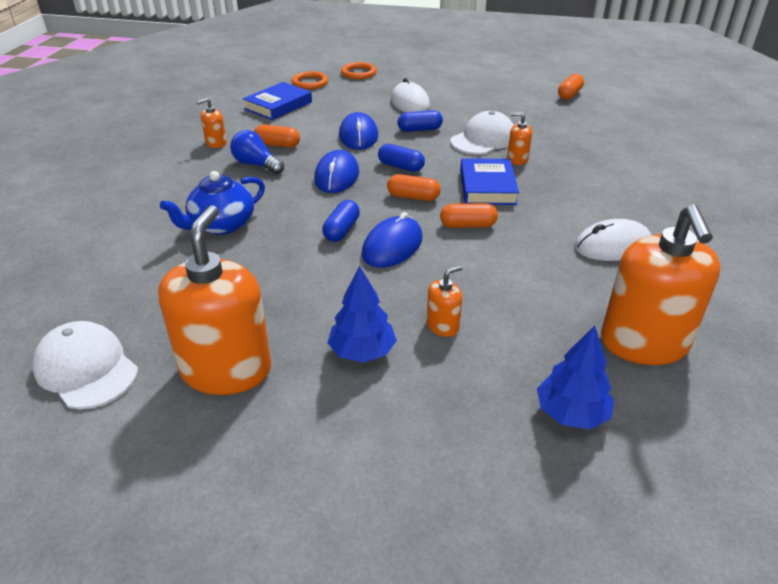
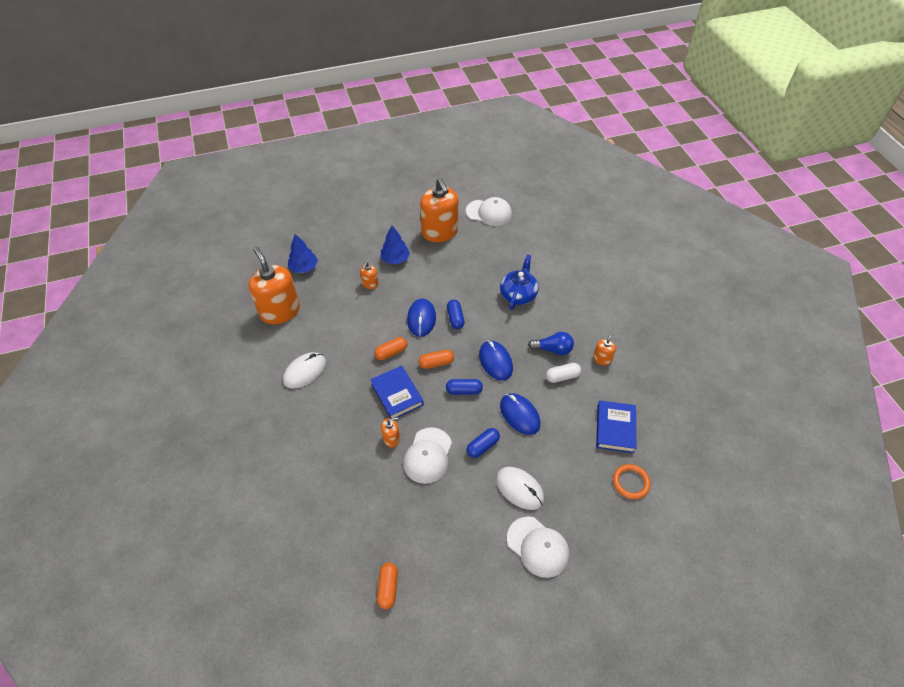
camera: 150 degrees right, 15 degrees up
(277, 144) = (562, 376): orange capsule -> white capsule
(358, 73) = (608, 528): orange ring -> none
(425, 80) = (538, 547): none -> white cap

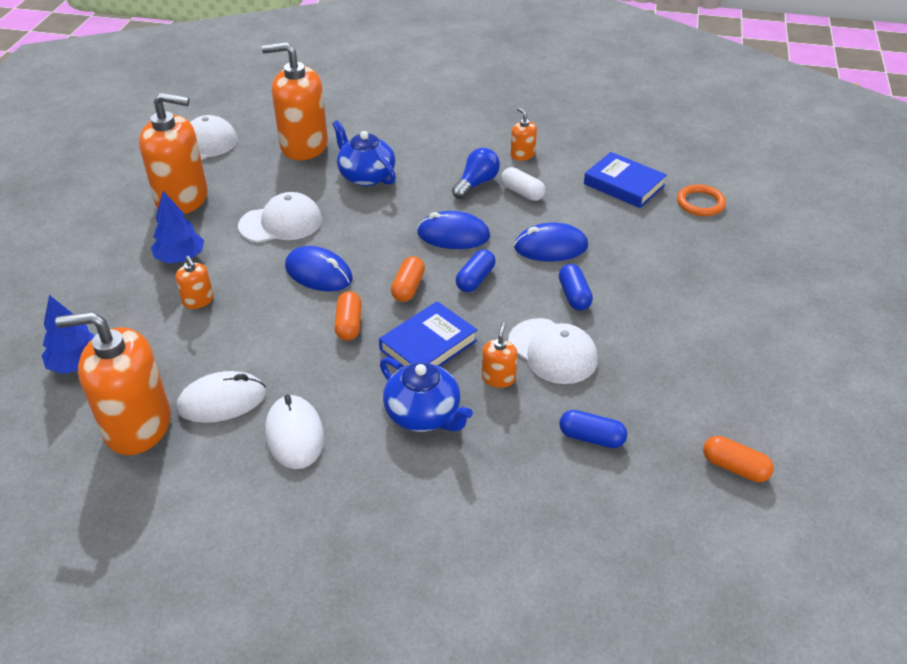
camera: 60 degrees left, 10 degrees down
(346, 417) = (424, 415): none -> blue teapot
(397, 394) = (428, 345): blue book -> blue book turned 45 degrees counterclockwise
(455, 318) = (349, 242): blue capsule -> blue capsule (591, 437)
(519, 489) = (656, 289): white mouse -> white mouse (222, 401)
(523, 253) = (304, 146): none -> orange soap dispenser
(538, 547) = (744, 305): white cap -> white cap (281, 223)
(562, 376) = (522, 192): white capsule -> white capsule turned 60 degrees counterclockwise

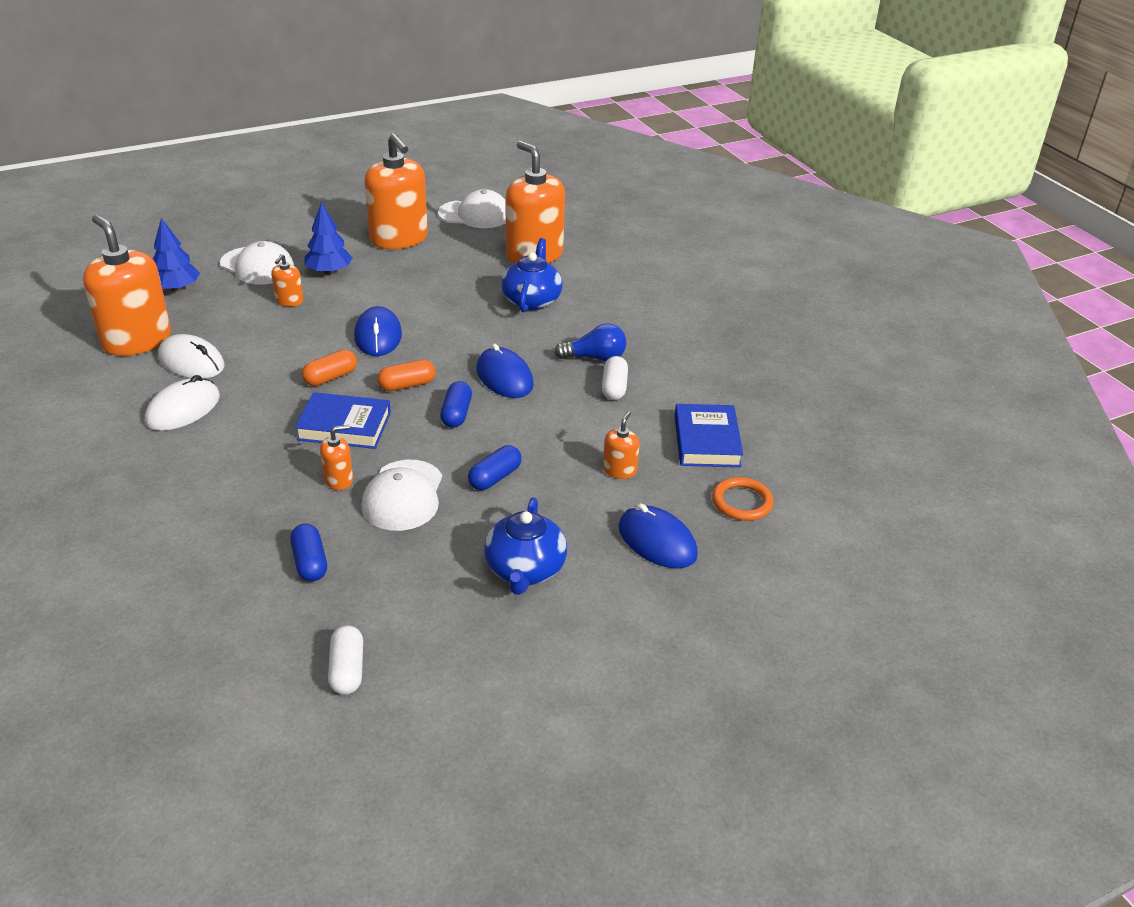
camera: 50 degrees right, 5 degrees down
(281, 223) = (420, 291): white cap -> white cap (257, 266)
(424, 415) = (258, 459): blue teapot -> blue teapot (525, 570)
(475, 279) = (456, 414): blue capsule -> blue capsule turned 75 degrees counterclockwise
(522, 155) = (673, 364): orange soap dispenser -> orange soap dispenser (619, 470)
(550, 247) = (551, 436): blue mouse -> blue mouse (657, 541)
(734, 467) = (347, 670): orange capsule -> white capsule

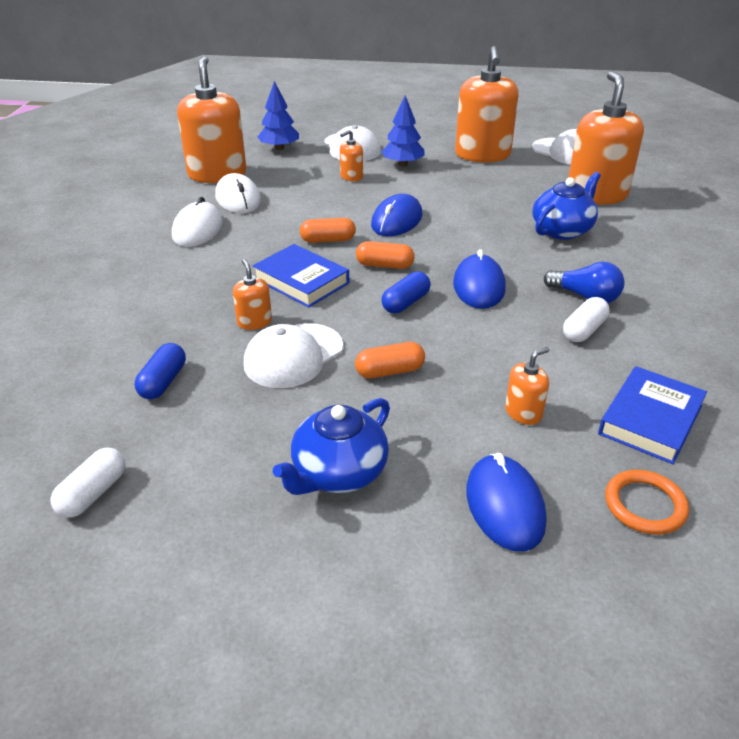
camera: 35 degrees right, 0 degrees up
(183, 409) = (198, 229): white mouse -> white mouse turned 60 degrees counterclockwise
(338, 480) = (254, 322): orange soap dispenser -> orange soap dispenser turned 120 degrees counterclockwise
(495, 477) = (389, 371): blue capsule -> orange capsule

